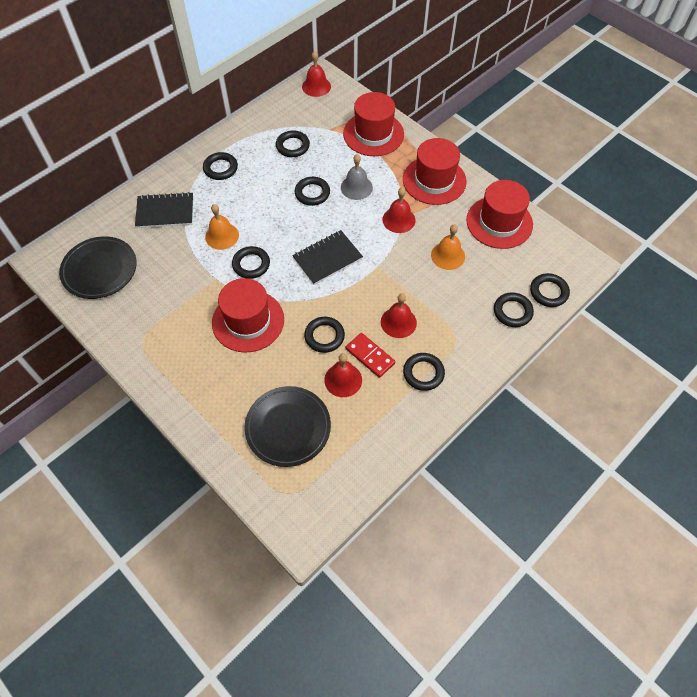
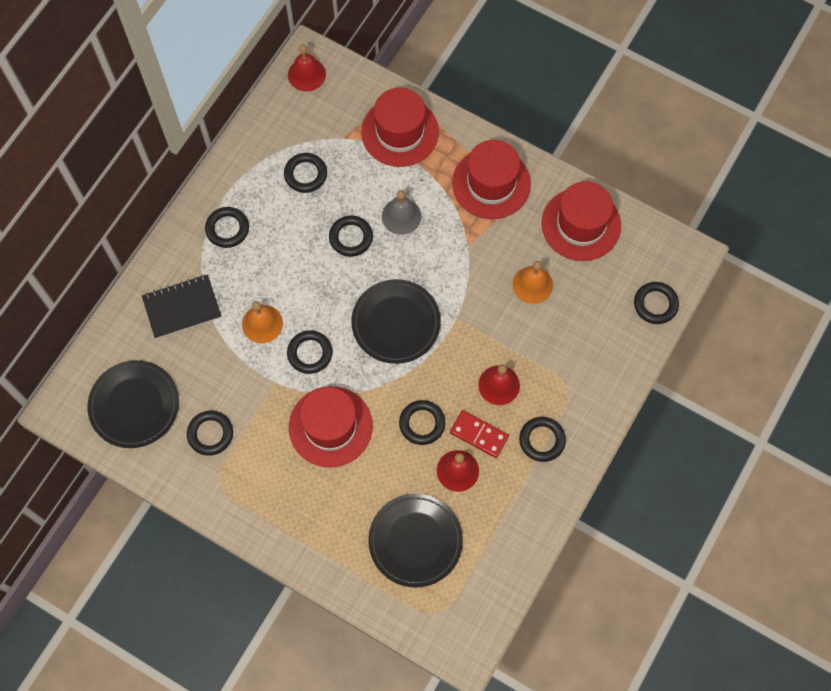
camera: 15 degrees left, 10 degrees up
(327, 258) = (396, 323): black notebook -> black plate
(398, 220) = (463, 249): red bell -> none
(512, 311) = (621, 339): black ring -> black ring (210, 434)

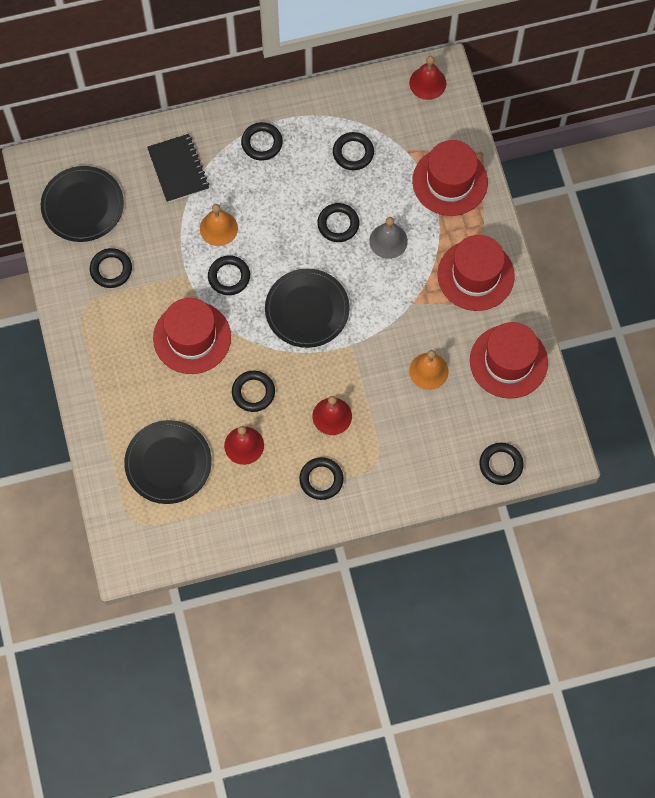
camera: 45 degrees right, 0 degrees up
(182, 307) = (178, 169): black notebook -> black notebook turned 45 degrees clockwise
(479, 434) = (283, 435): red domino -> none

